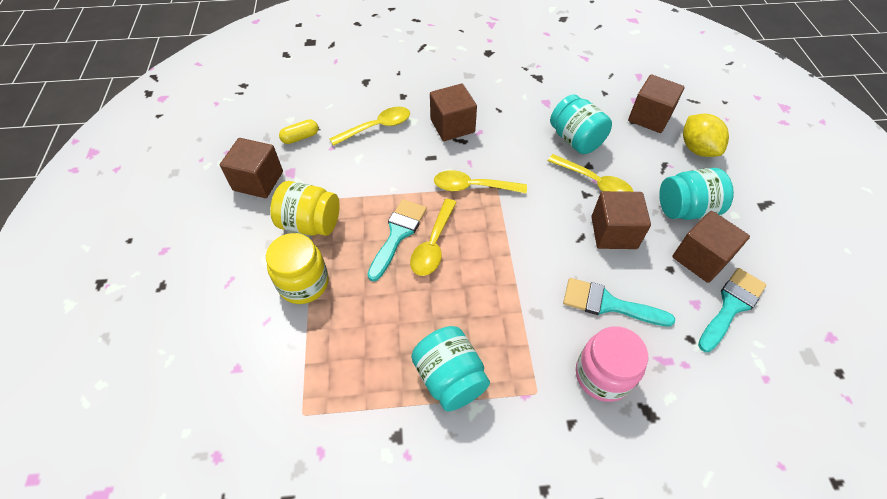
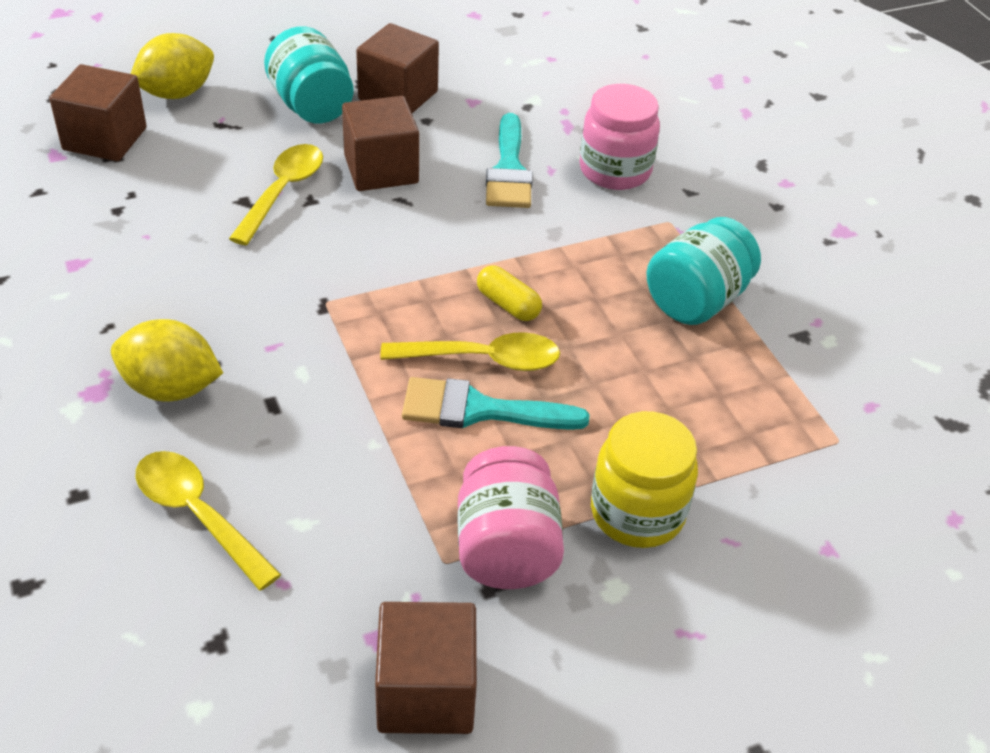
camera: 110 degrees left, 10 degrees down
(300, 137) = (262, 658): yellow capsule -> yellow capsule (508, 304)
(310, 223) = (506, 548): yellow jar -> pink jar
(452, 126) = (171, 388): brown cube -> yellow lemon
(473, 187) = (335, 332): yellow spoon -> none
(575, 140) = (181, 218): turquoise jar -> none
(731, 306) = (464, 76): turquoise brush -> none

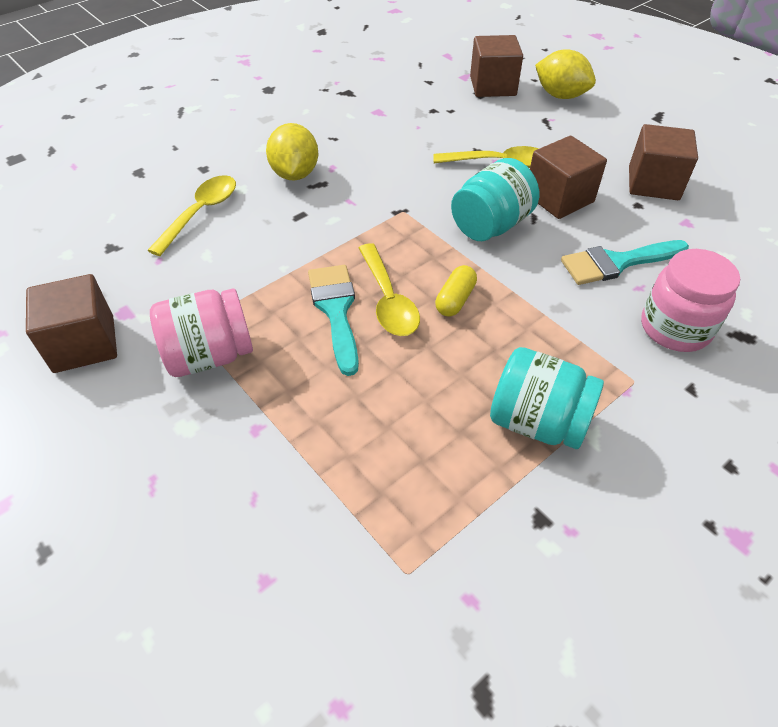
camera: 75 degrees right, 5 degrees up
(311, 106) = (601, 149): turquoise jar -> turquoise jar (491, 225)
(637, 513) = (265, 426): yellow jar -> none

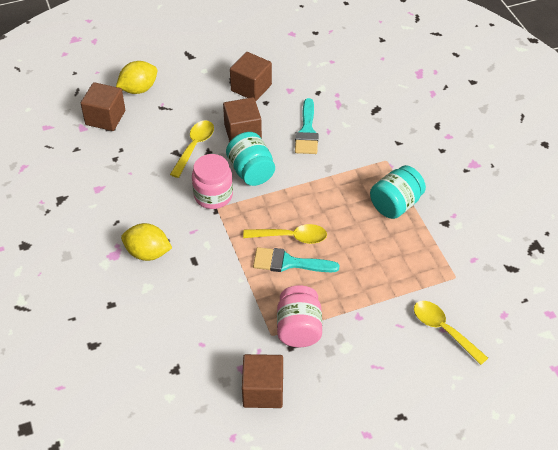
camera: 70 degrees left, 0 degrees up
(201, 213) = (164, 313): yellow spoon -> yellow spoon (444, 330)
(455, 299) = (304, 208): yellow capsule -> none
(675, 328) = (361, 131): pink jar -> pink jar (213, 195)

